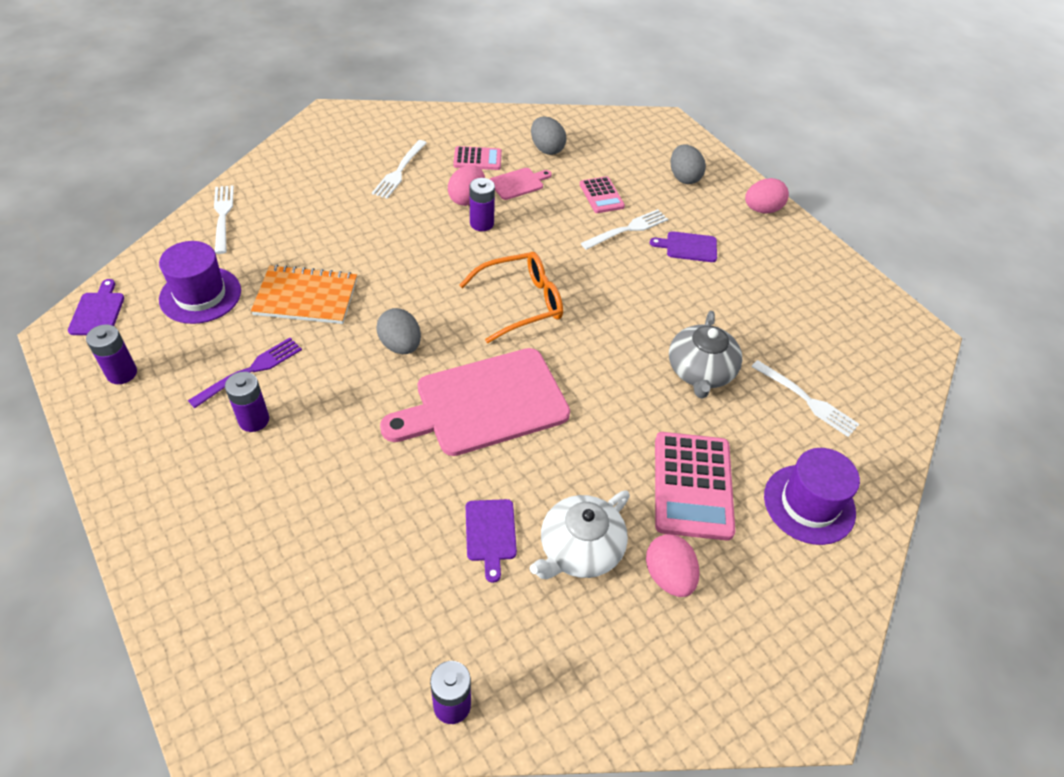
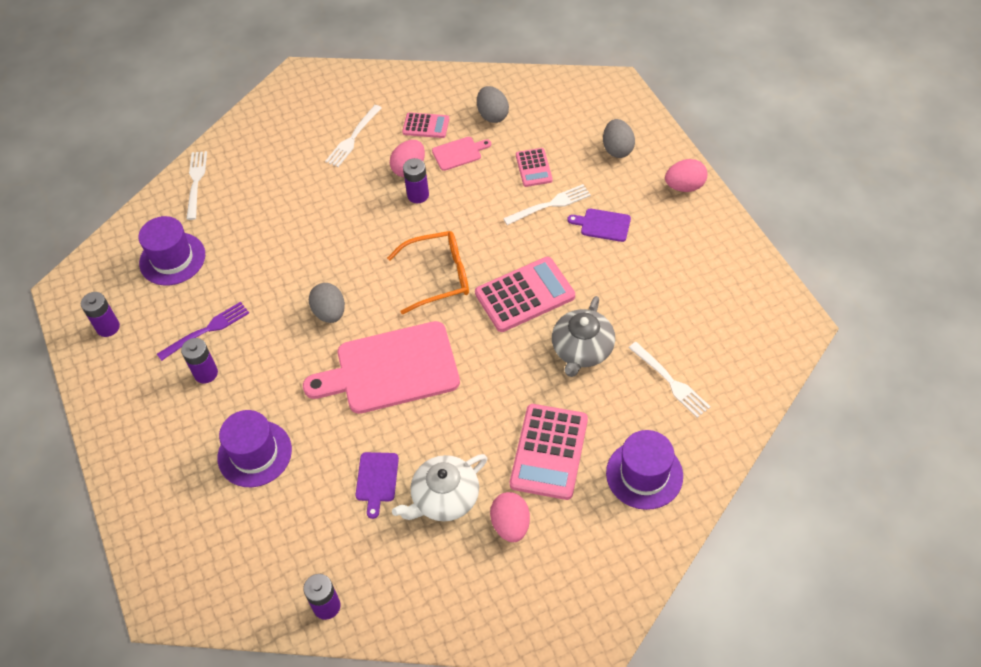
camera: 15 degrees right, 5 degrees up
(98, 311) = (91, 271): purple cutting board -> none
(306, 297) = (258, 264): orange notebook -> none
(328, 512) = (254, 453): none -> purple hat
(622, 318) = (524, 295): none -> pink calculator

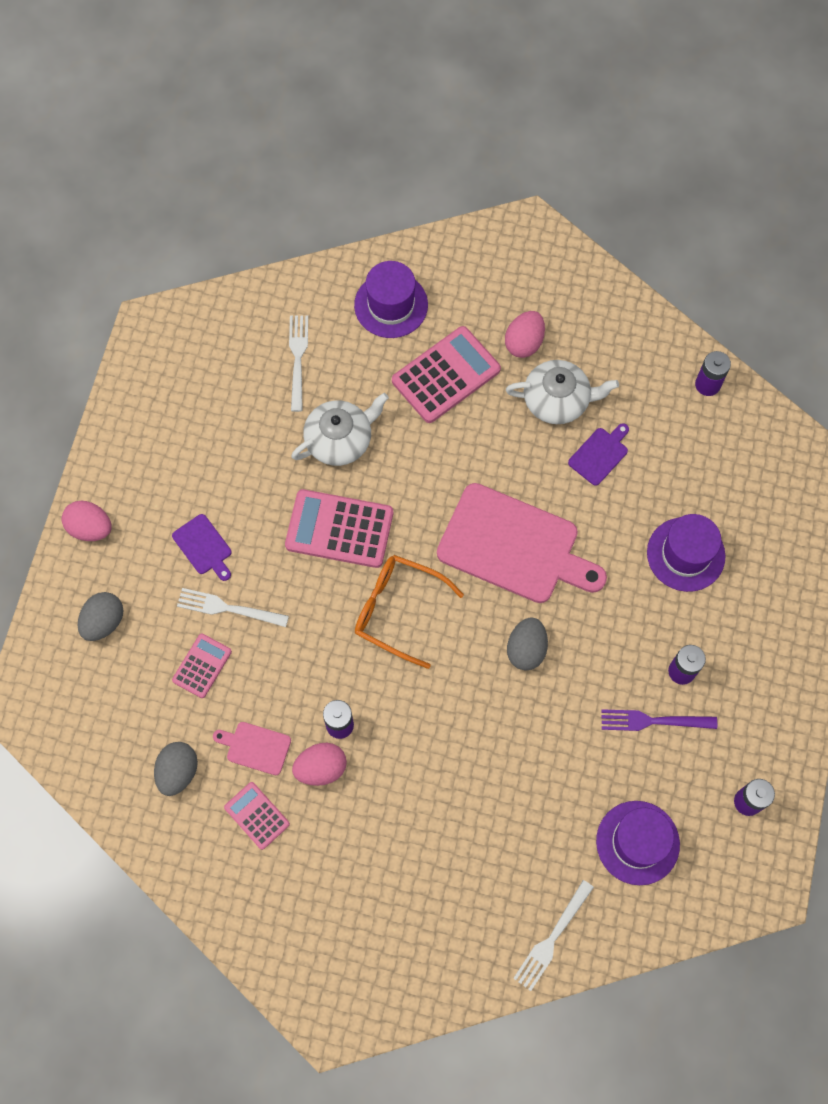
camera: 145 degrees left, 15 degrees up
(353, 138) = (344, 863): white fork -> none
(582, 349) = (340, 439): grey teapot -> white teapot

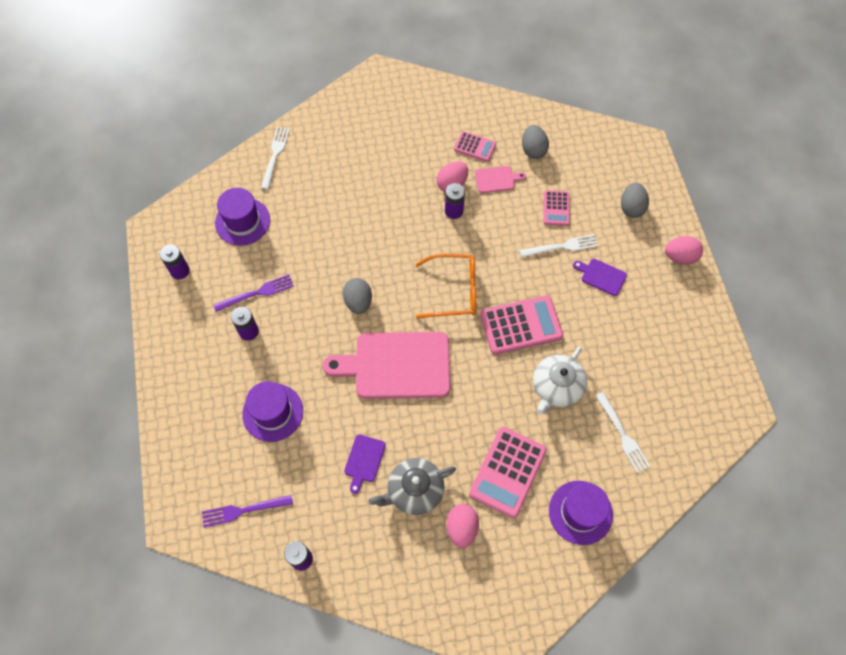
camera: 155 degrees right, 5 degrees down
(557, 400) = (414, 490): white teapot -> grey teapot
(755, 459) = (243, 510): none -> purple fork

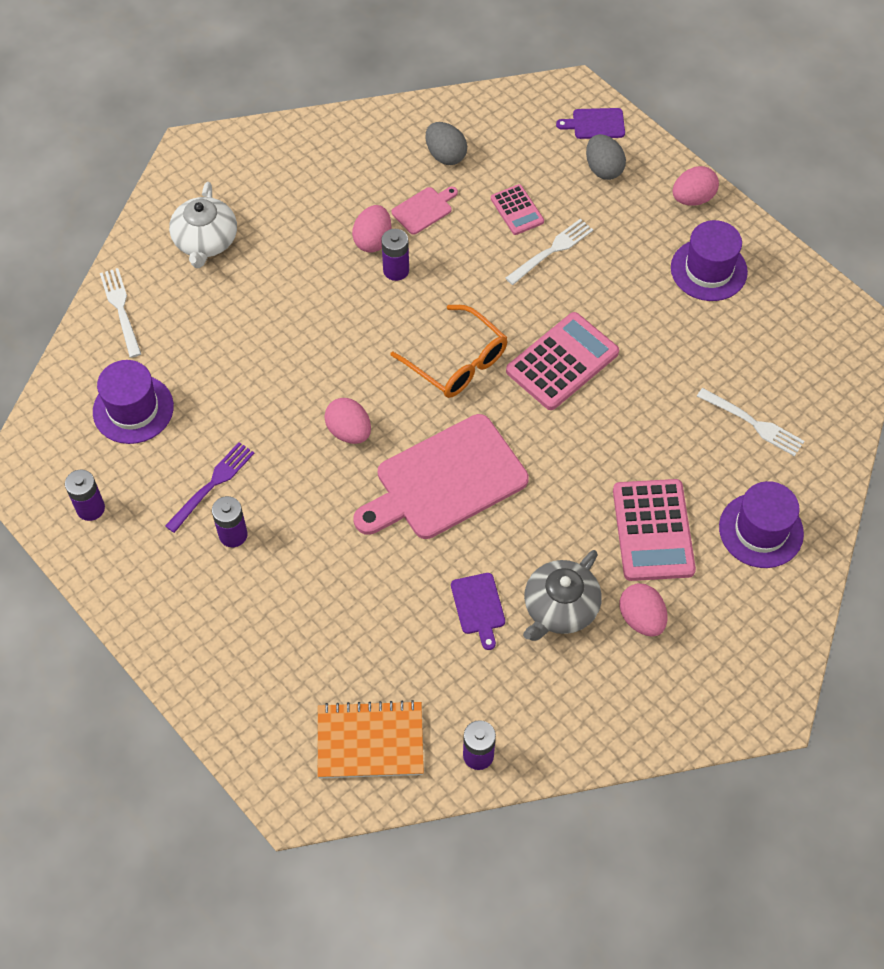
camera: 30 degrees left, 5 degrees down
(243, 510) = (370, 741): purple fork -> orange notebook
(273, 412) = (329, 612): purple hat -> purple hat (708, 270)
(358, 302) = (349, 431): grey egg -> pink egg
(454, 291) = (457, 362): orange glasses -> orange glasses turned 75 degrees clockwise
(475, 147) = (372, 184): pink calculator -> none
(556, 387) = (647, 409): white teapot -> white teapot (205, 241)
(601, 276) = (619, 262): purple cutting board -> purple cutting board (595, 124)

